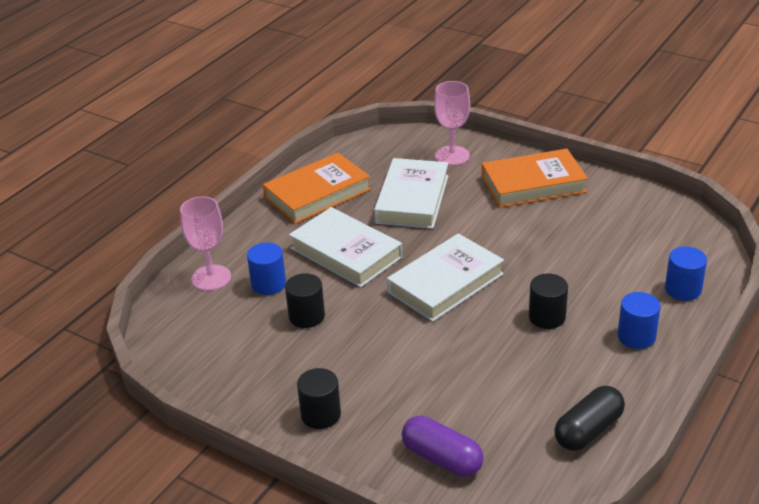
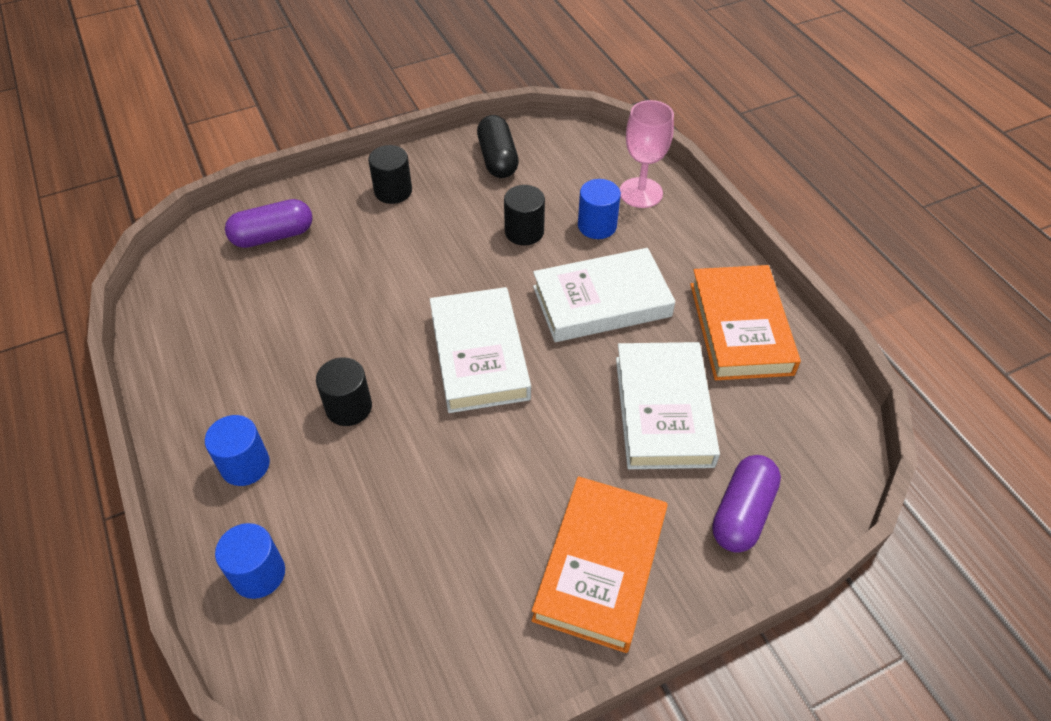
camera: 120 degrees right, 15 degrees up
(412, 199) = (663, 410): white book -> white book turned 45 degrees clockwise
(452, 156) = (742, 513): pink goblet -> purple capsule
(588, 430) = (191, 342): black capsule -> black capsule (497, 159)

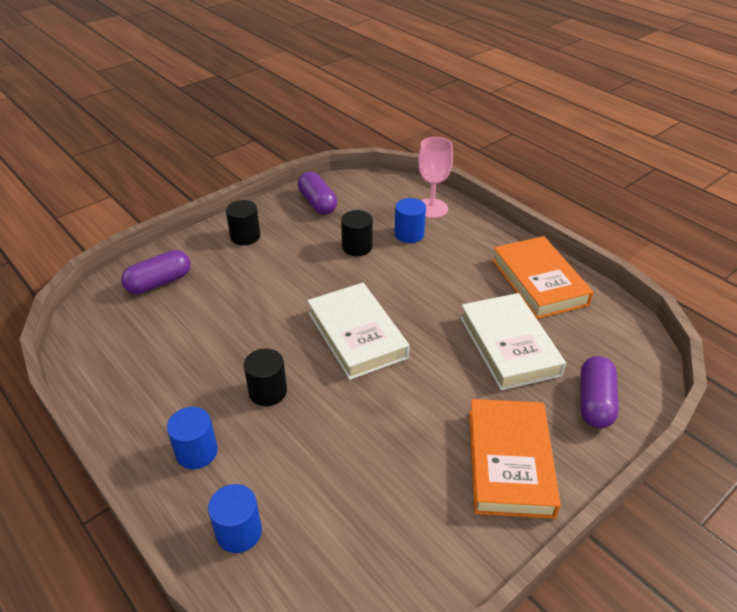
camera: 15 degrees left, 10 degrees down
(497, 159) = (317, 203): black capsule -> purple capsule
(601, 301) = (433, 282): white book -> none

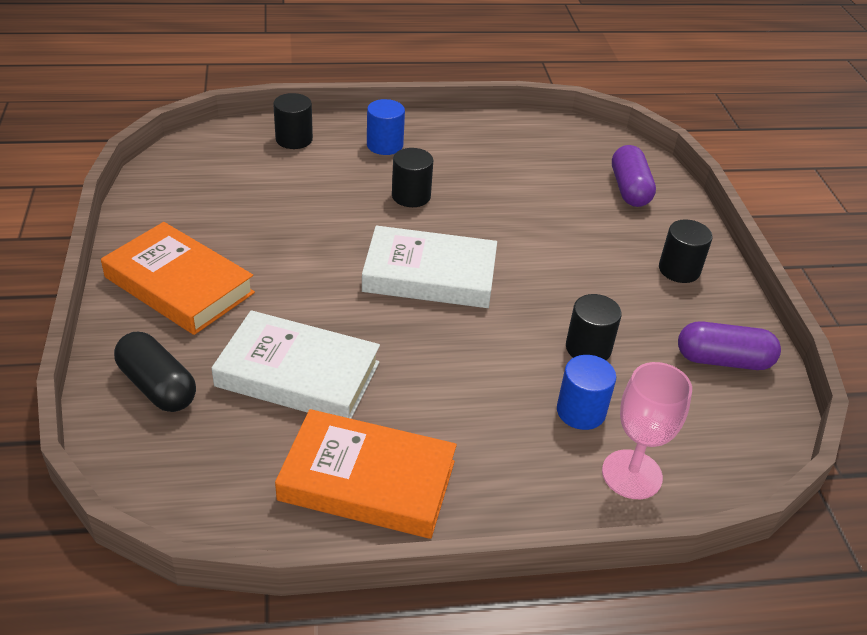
camera: 120 degrees right, 0 degrees up
(239, 532) = (294, 139): blue cylinder -> black cylinder
(594, 402) = (157, 386): purple capsule -> black capsule

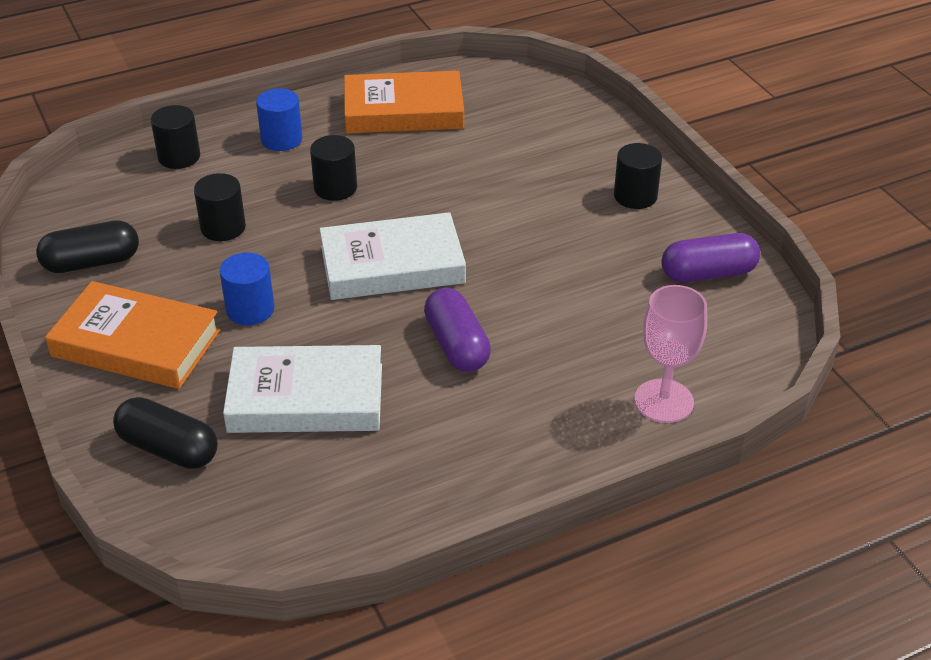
camera: 15 degrees left, 0 degrees up
(179, 207) = (92, 262): none -> black capsule
(367, 480) = (422, 476): orange book -> orange book (403, 111)
(581, 411) = (595, 357): blue cylinder -> blue cylinder (250, 309)
(588, 348) = (578, 296): black cylinder -> black cylinder (223, 227)
(629, 189) = (555, 125): purple capsule -> purple capsule (456, 345)

